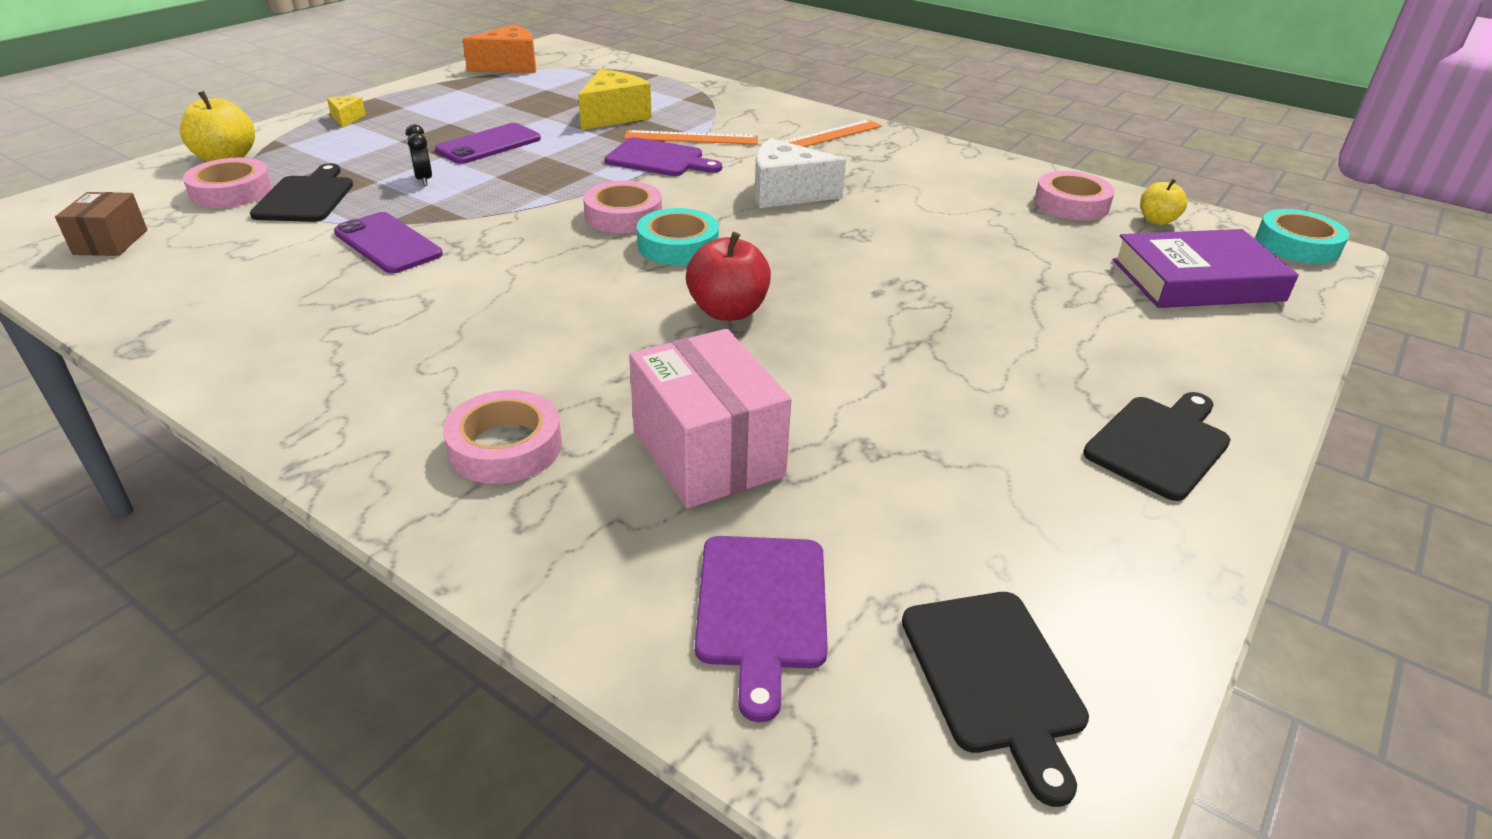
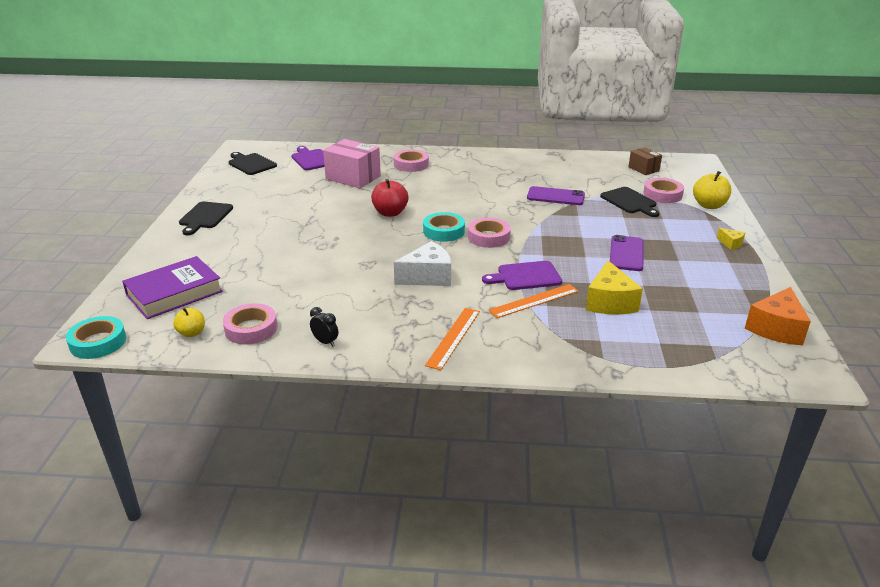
camera: 150 degrees right, 5 degrees down
(424, 180) = (607, 224): black clock -> black clock (325, 342)

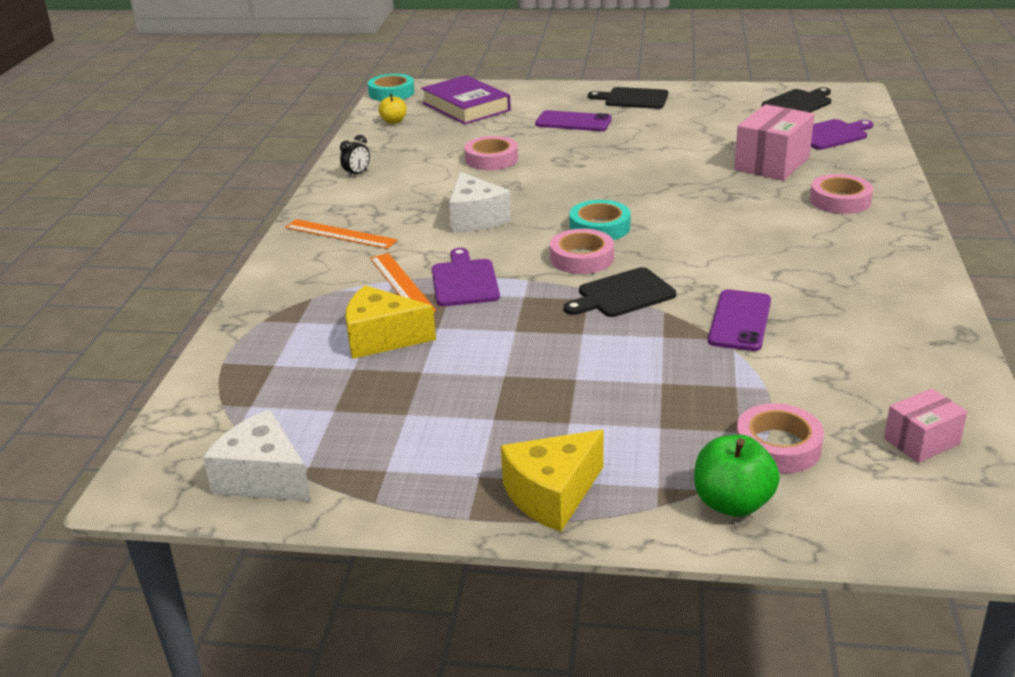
camera: 95 degrees right, 0 degrees up
(251, 329) = (392, 142): pink tape -> pink tape (491, 159)
(390, 213) = (655, 192): red apple -> none
(626, 253) = (522, 369): purple phone -> purple phone (573, 122)
(630, 201) = (733, 399): black cutting board -> black cutting board (622, 294)
(643, 169) = (921, 441): brown box -> pink box
(709, 205) = (732, 503): yellow apple -> green apple
(731, 243) = (552, 495): yellow cheese -> yellow cheese, size x2.04
(776, 328) = (263, 478): orange cheese -> white cheese

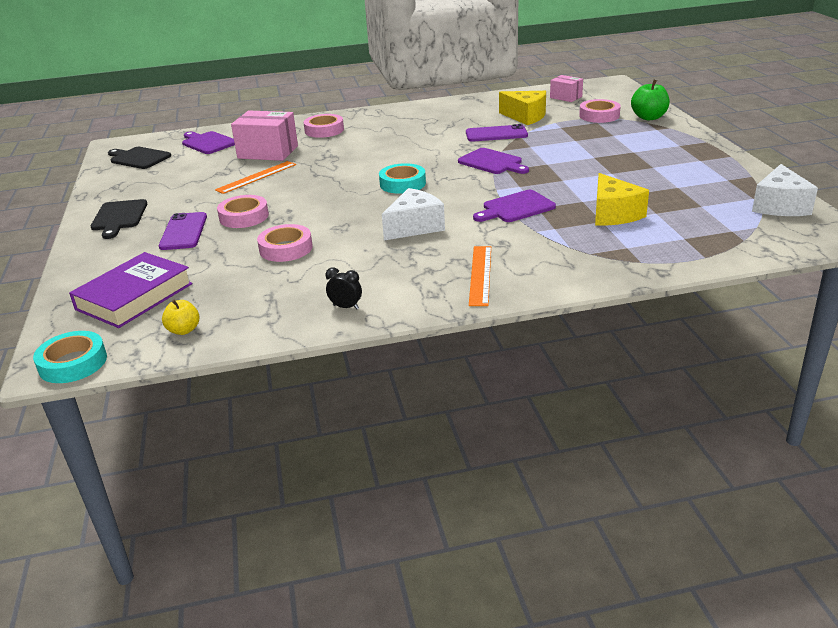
camera: 110 degrees left, 0 degrees up
(401, 284) = (539, 227): orange ruler -> orange ruler (256, 177)
(552, 495) = (691, 145): yellow cheese -> yellow cheese (525, 117)
(582, 258) = (453, 180): pink tape -> pink tape (244, 217)
(622, 294) = (492, 162): black cutting board -> purple cutting board

